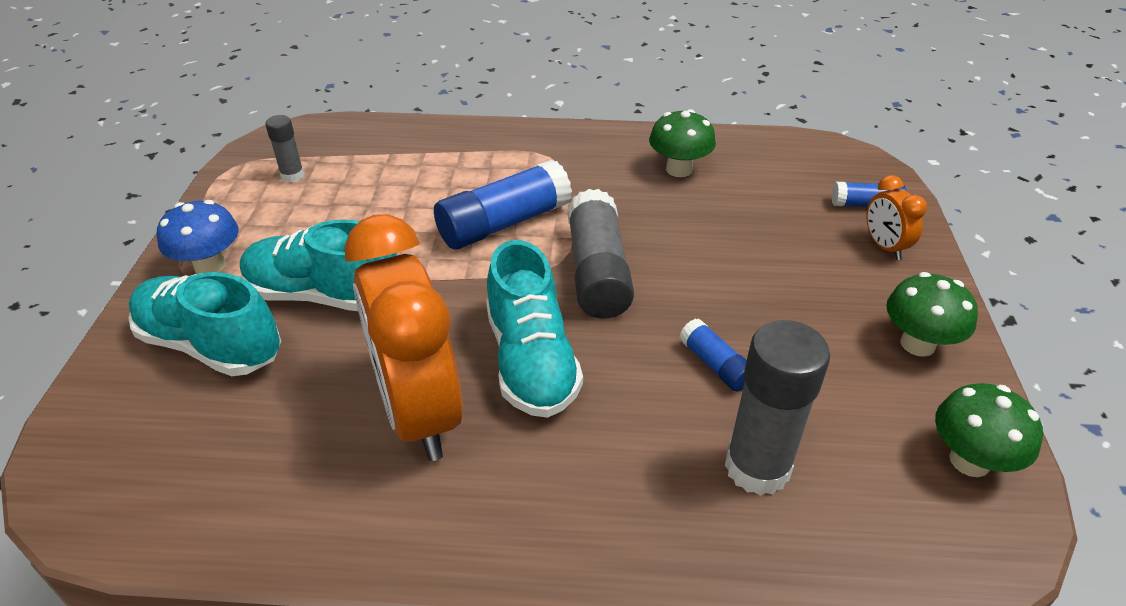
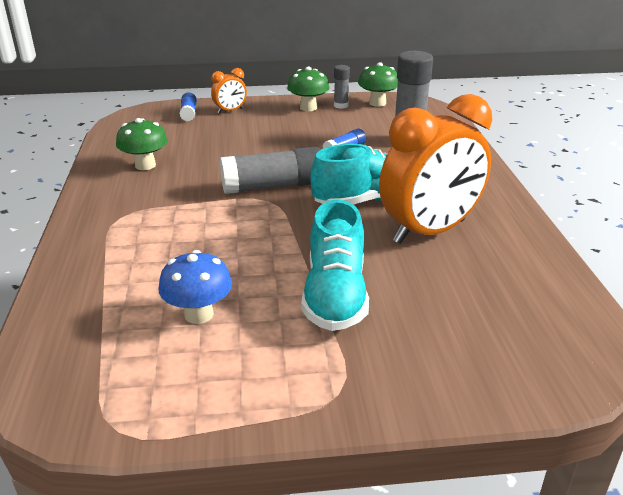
camera: 100 degrees left, 10 degrees down
(210, 266) = (316, 380): blue mushroom -> blue mushroom (199, 314)
(211, 345) = (418, 341): turquoise shoe -> none
(292, 175) = (143, 368): grey glue stick -> grey glue stick (341, 106)
(504, 223) = (222, 227): blue glue stick -> none

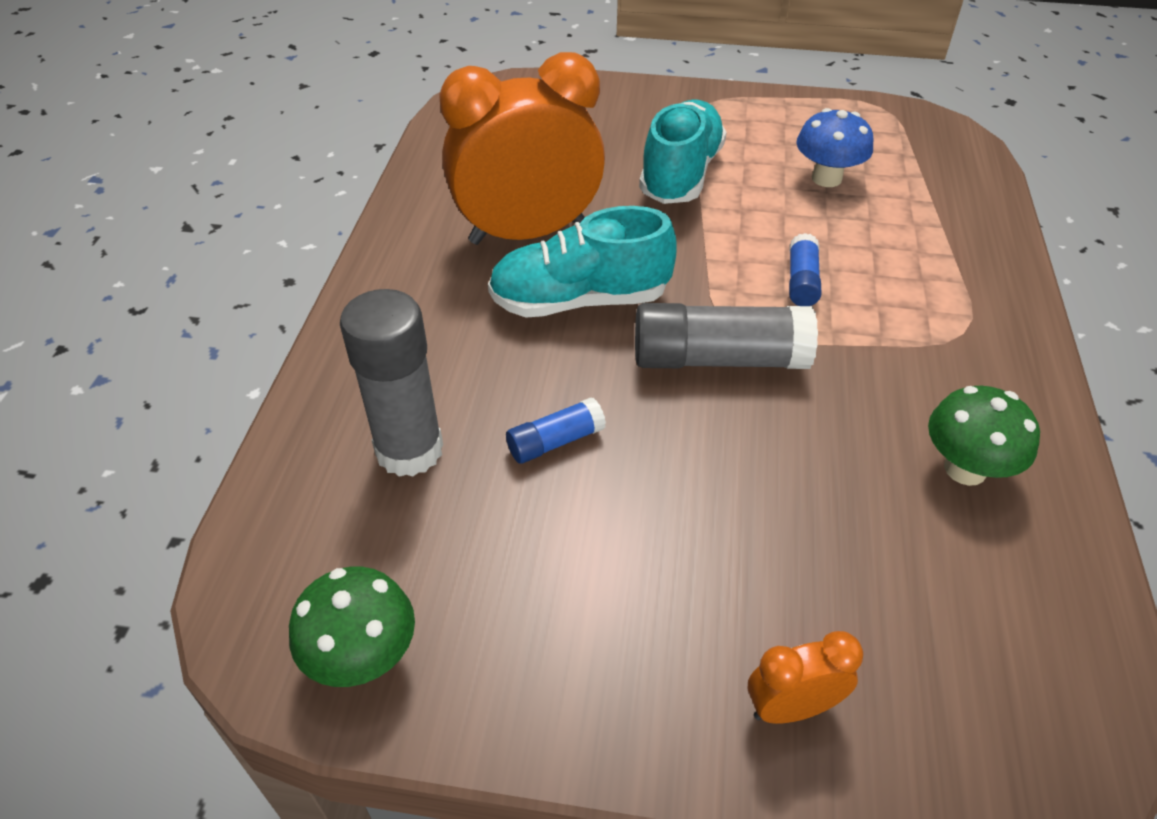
camera: 165 degrees left, 15 degrees up
(189, 113) = (913, 718): blue glue stick -> blue glue stick (801, 281)
(308, 108) = (565, 674): green mushroom -> none
(341, 106) = (470, 665): grey glue stick -> none

